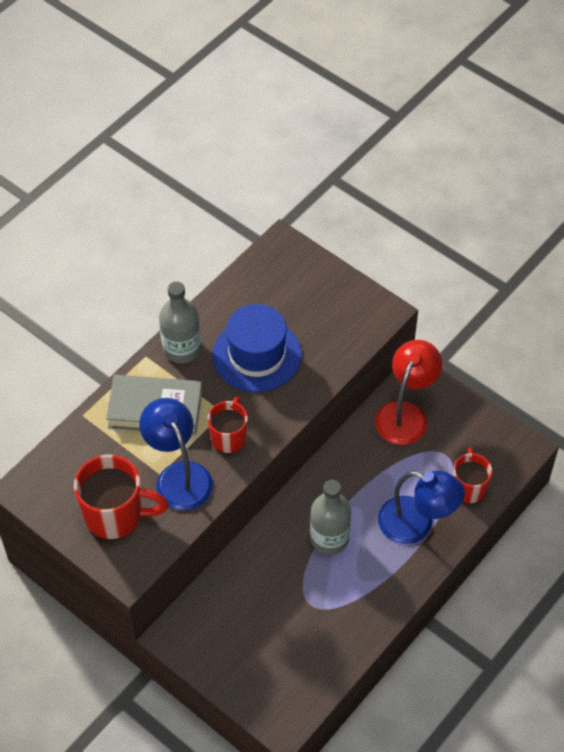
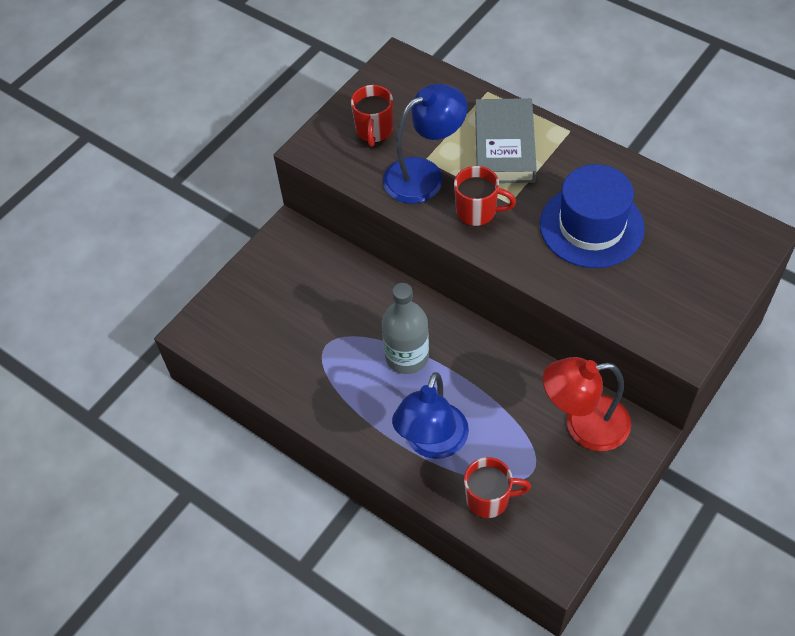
camera: 90 degrees right, 0 degrees up
(116, 515) = (374, 131): red mug -> red mug, size x0.63
(182, 349) = (586, 159): grey bottle -> none
(405, 413) = (583, 425): red lamp -> red lamp turned 150 degrees clockwise

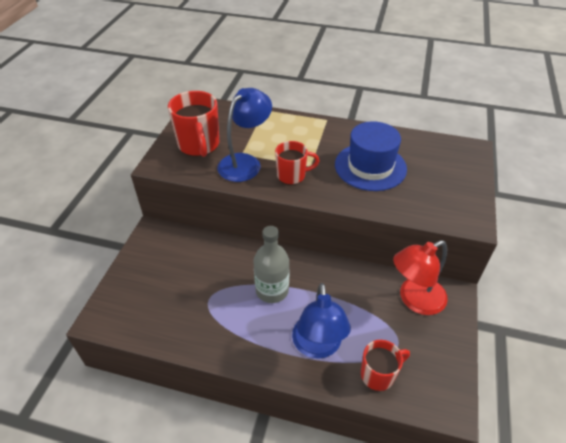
camera: 25 degrees left, 10 degrees down
(374, 131) = (199, 145): red mug -> red mug, size x1.58
(504, 146) = (290, 136): grey book -> none

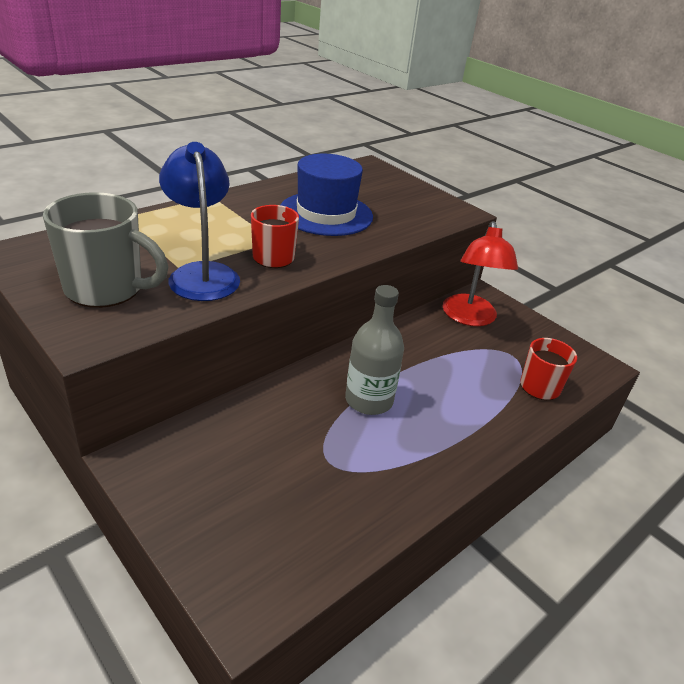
camera: 60 degrees left, 10 degrees down
(199, 145) = (106, 289): red mug -> grey mug
(317, 346) = (477, 407): blue lamp -> none

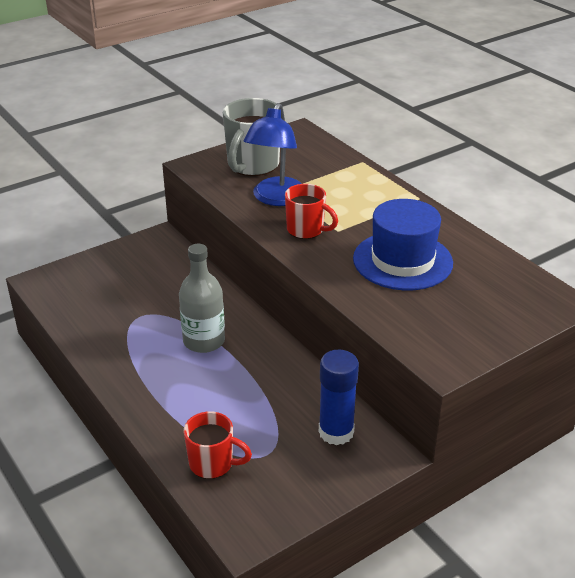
camera: 100 degrees right, 0 degrees up
(202, 274) = (276, 198): blue lamp -> blue lamp turned 120 degrees clockwise
(470, 318) = (336, 432): red lamp -> blue glue stick

